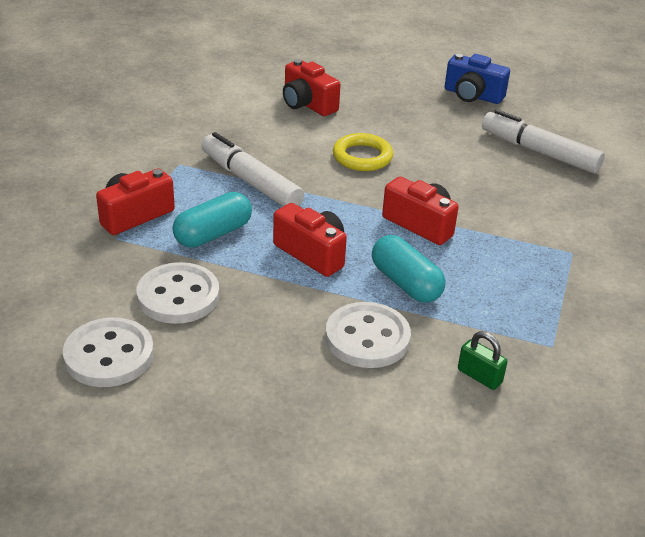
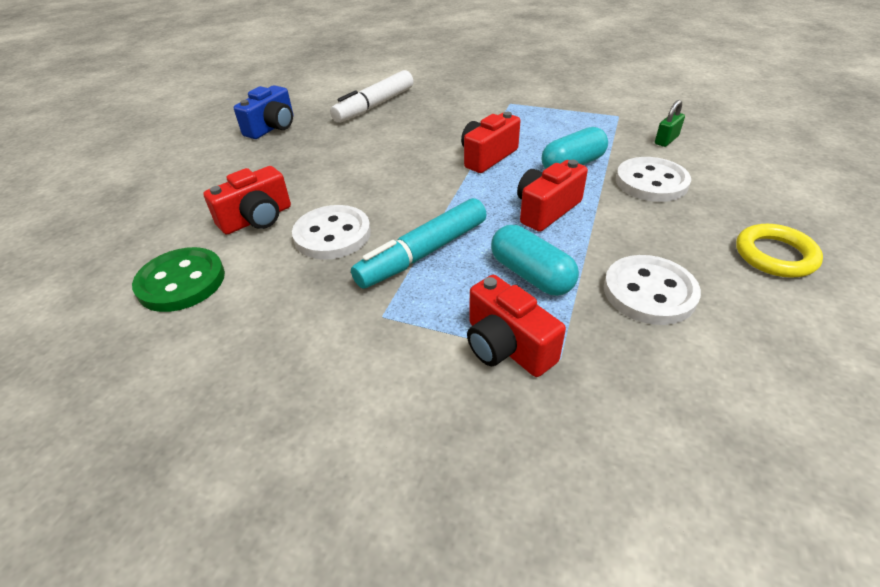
camera: 85 degrees left, 5 degrees up
(109, 355) = (773, 335): white button -> white button (332, 235)
(231, 85) = (181, 282): none -> green button
(250, 181) = (423, 253): white marker -> turquoise marker
(362, 157) = (376, 184): yellow ring -> yellow ring (775, 255)

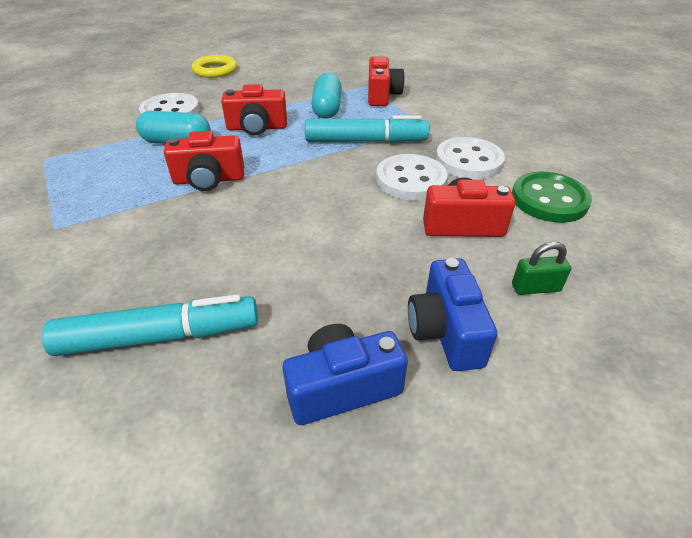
camera: 140 degrees left, 0 degrees up
(234, 161) = (445, 331): none -> blue camera
(374, 106) = (160, 336): white marker -> turquoise marker
(649, 292) = (291, 83): white button -> white button (468, 161)
(666, 140) = (86, 125): green padlock -> green padlock (535, 287)

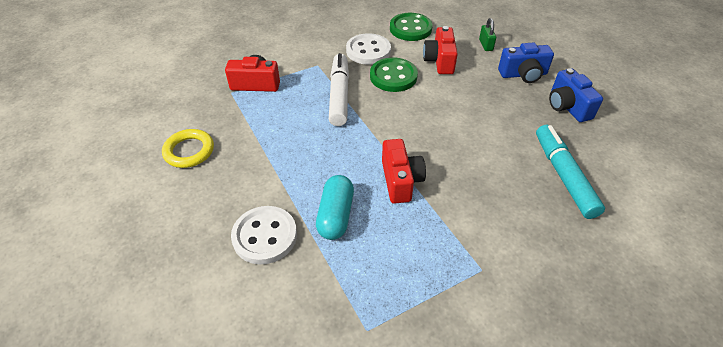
camera: 90 degrees left, 5 degrees up
(215, 70) = (150, 215): yellow ring -> yellow ring (189, 151)
(257, 128) = (310, 160): red camera -> none
(327, 108) = (277, 117): turquoise capsule -> none
(366, 141) = (339, 95): turquoise marker -> white marker
(410, 180) = (393, 76): white button -> green button

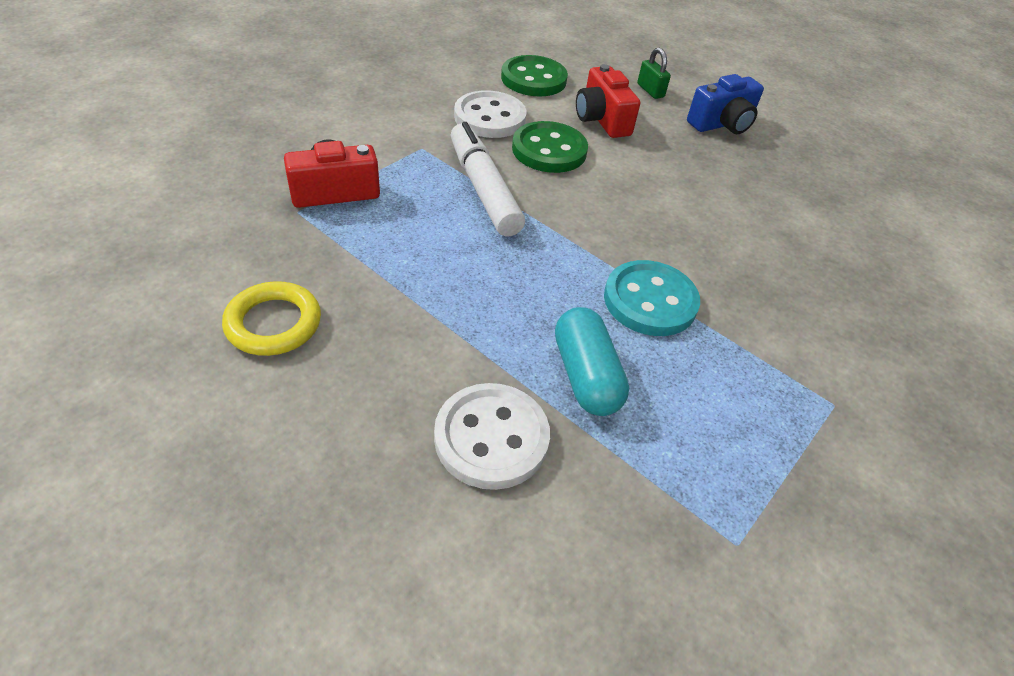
camera: 25 degrees left, 0 degrees up
(400, 180) = (650, 301): red camera -> turquoise button
(563, 176) = (852, 250): turquoise marker -> none
(567, 106) = (801, 159): blue camera -> none

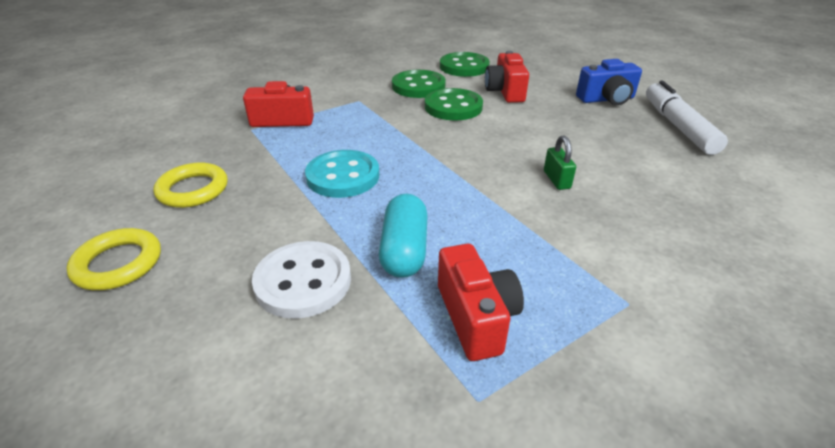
camera: 20 degrees right, 10 degrees down
(240, 453) = (118, 263): none -> yellow ring
(483, 189) = (390, 126): white marker -> white marker (678, 126)
(490, 117) = (418, 86): white button -> green button
(650, 91) = (554, 77): green padlock -> green padlock (556, 180)
(650, 301) = (486, 206): turquoise button -> turquoise button (343, 176)
(697, 449) = (476, 317): none -> red camera

